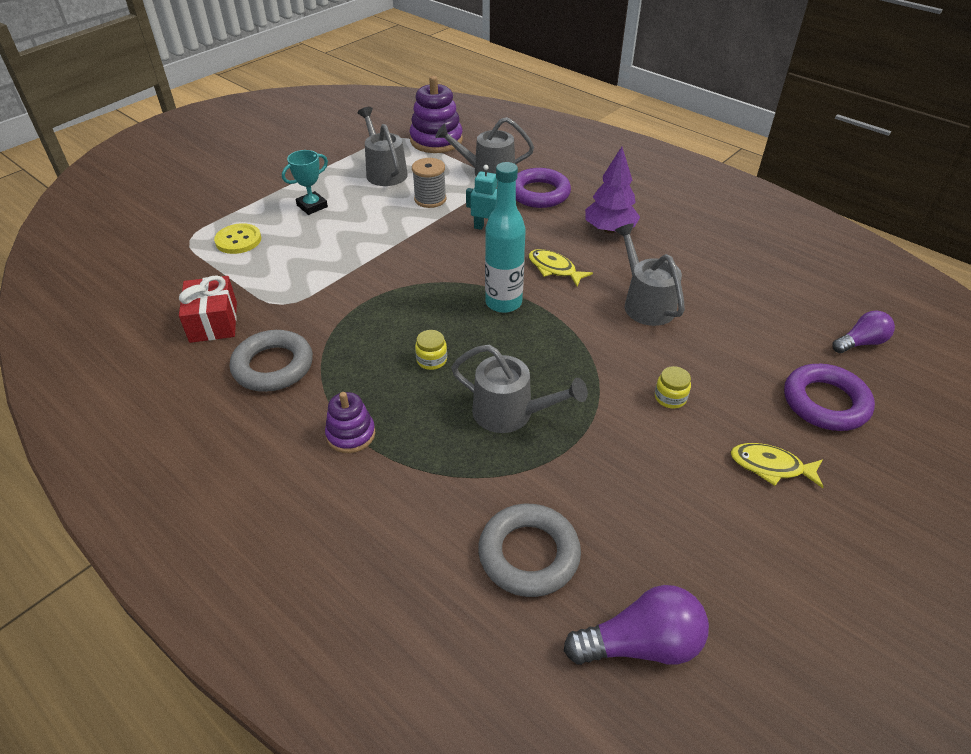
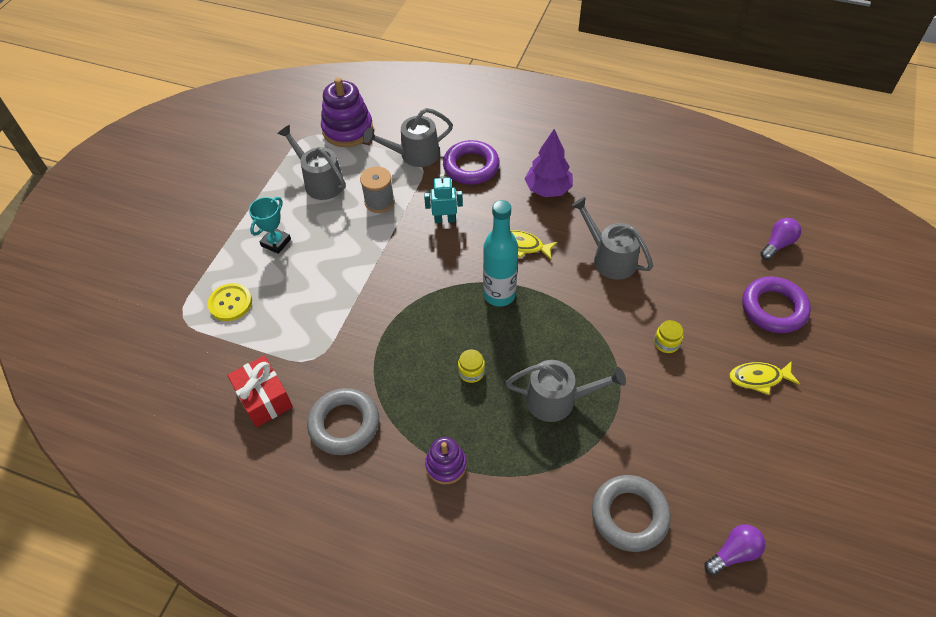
camera: 20 degrees left, 10 degrees up
(640, 644) = (733, 553): purple light bulb -> purple light bulb, size x0.66

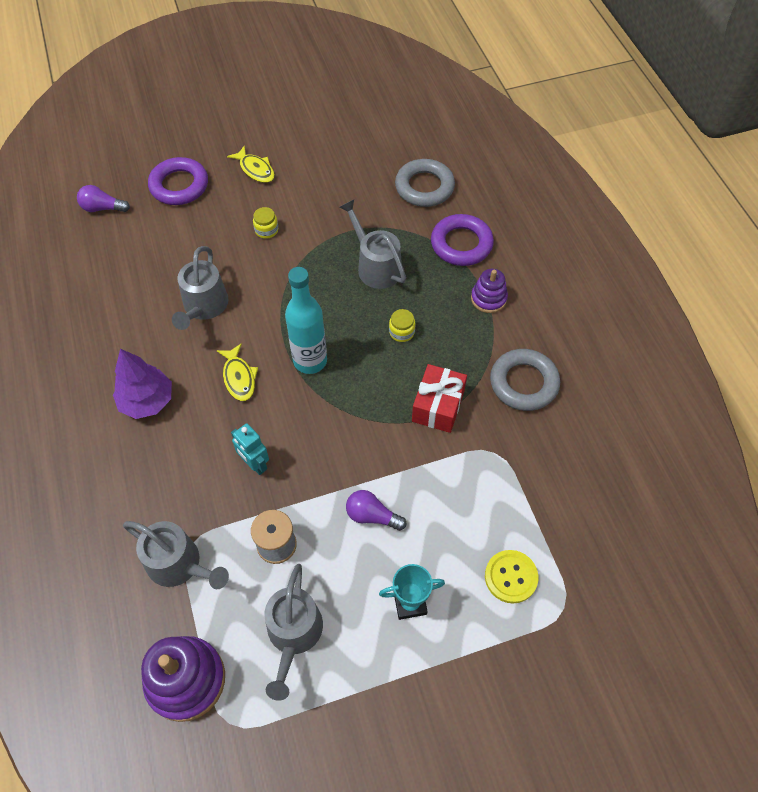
camera: 130 degrees left, 5 degrees up
(264, 398) = (561, 458): red gift -> red gift (438, 406)
(471, 166) = (160, 492): purple ring -> purple ring (461, 244)
(733, 553) = (400, 133): purple light bulb -> purple light bulb (372, 516)

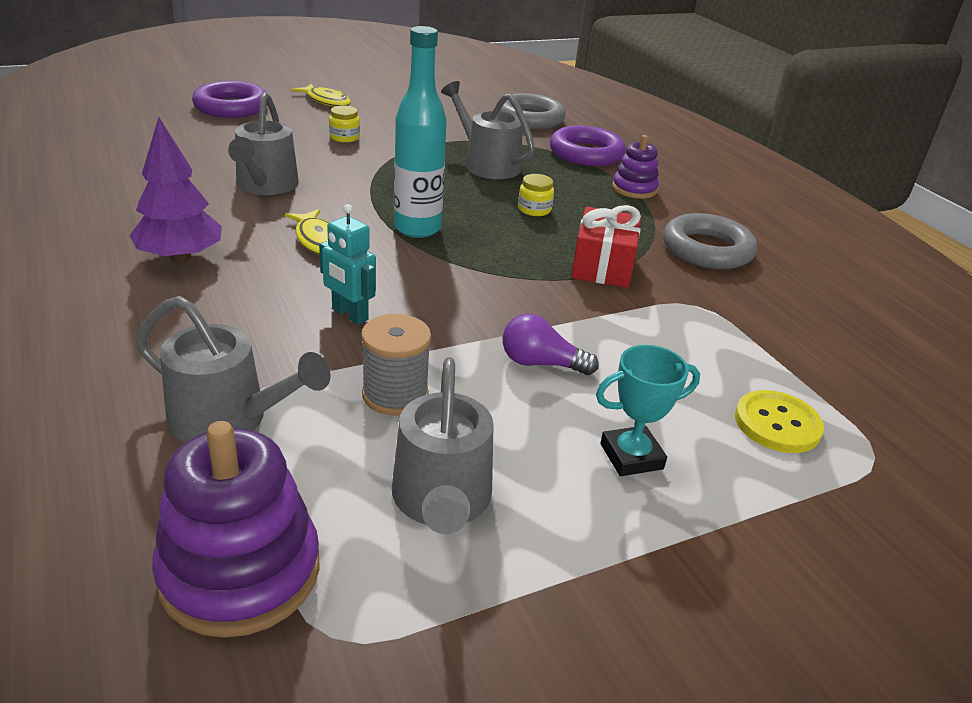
camera: 10 degrees left, 25 degrees down
(103, 208) = (130, 117): purple light bulb -> none

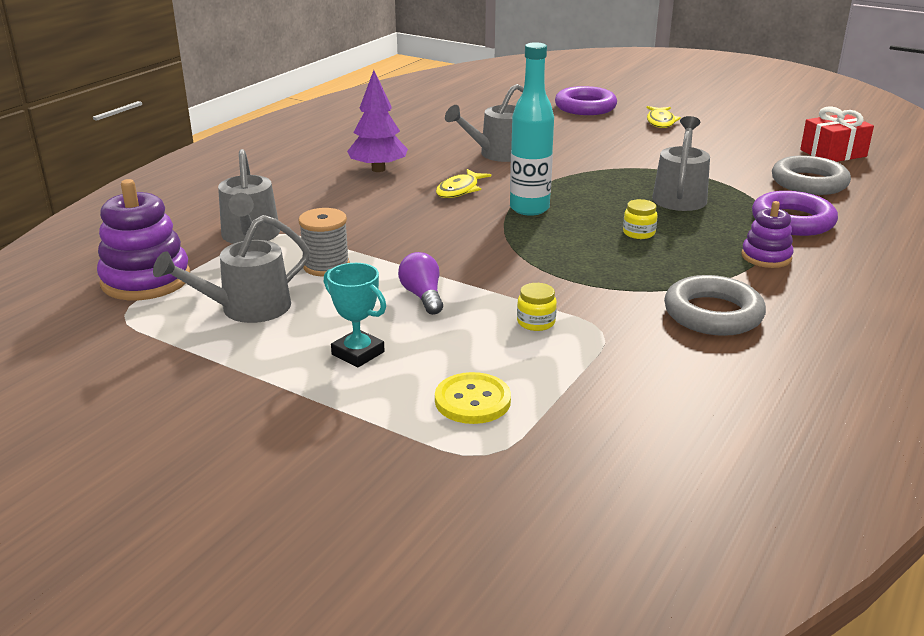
camera: 60 degrees right, 5 degrees down
(344, 137) = (615, 146): yellow jar -> yellow jar (536, 322)
(349, 314) = (389, 227): turquoise robot -> none
(603, 266) = (596, 280): red gift -> red gift (833, 153)

